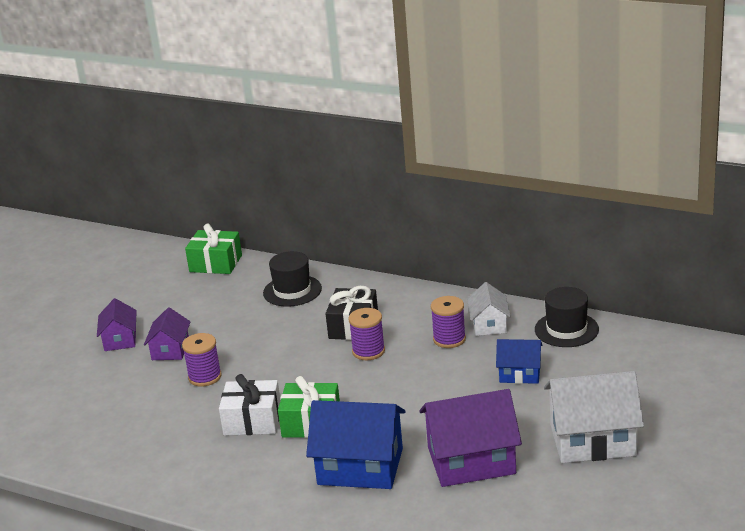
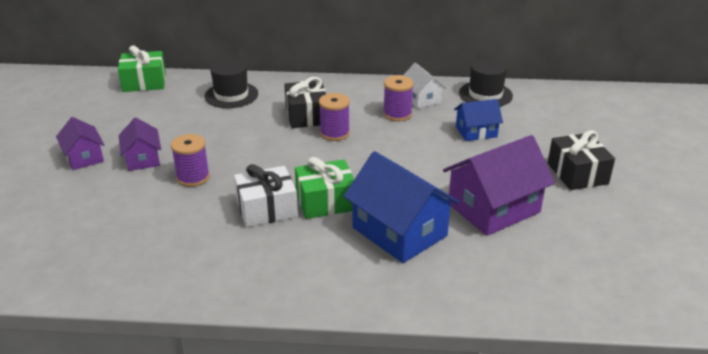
camera: 25 degrees left, 5 degrees up
(360, 466) = (399, 232): blue house -> blue house turned 60 degrees clockwise
(592, 440) = (577, 173): white house -> black gift

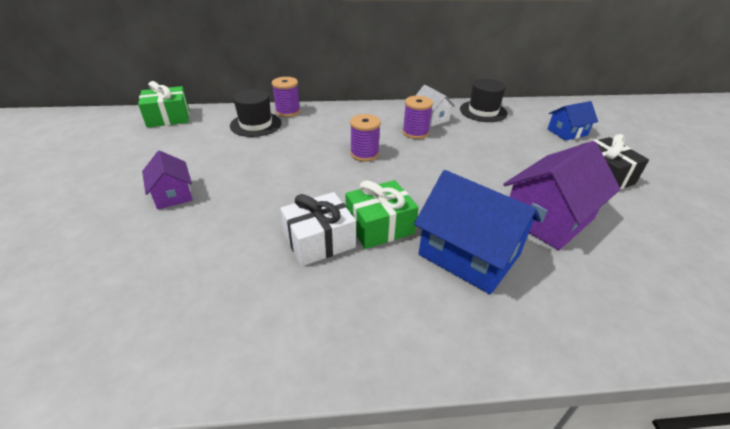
camera: 10 degrees left, 5 degrees up
(84, 157) = (106, 197): purple house -> none
(193, 177) = (231, 211): purple spool -> purple spool (288, 111)
(307, 115) = (333, 139): black gift -> none
(476, 132) = (492, 144): blue house -> blue house (567, 132)

